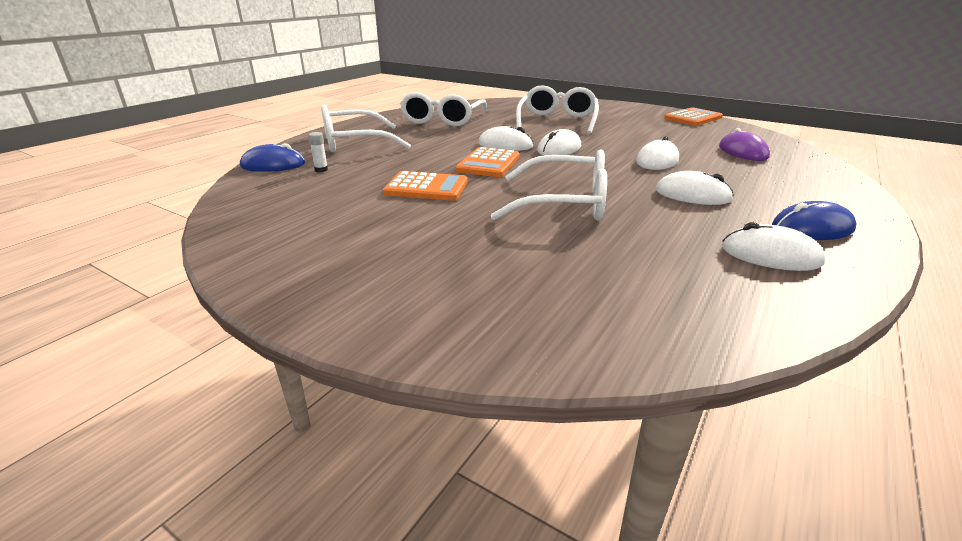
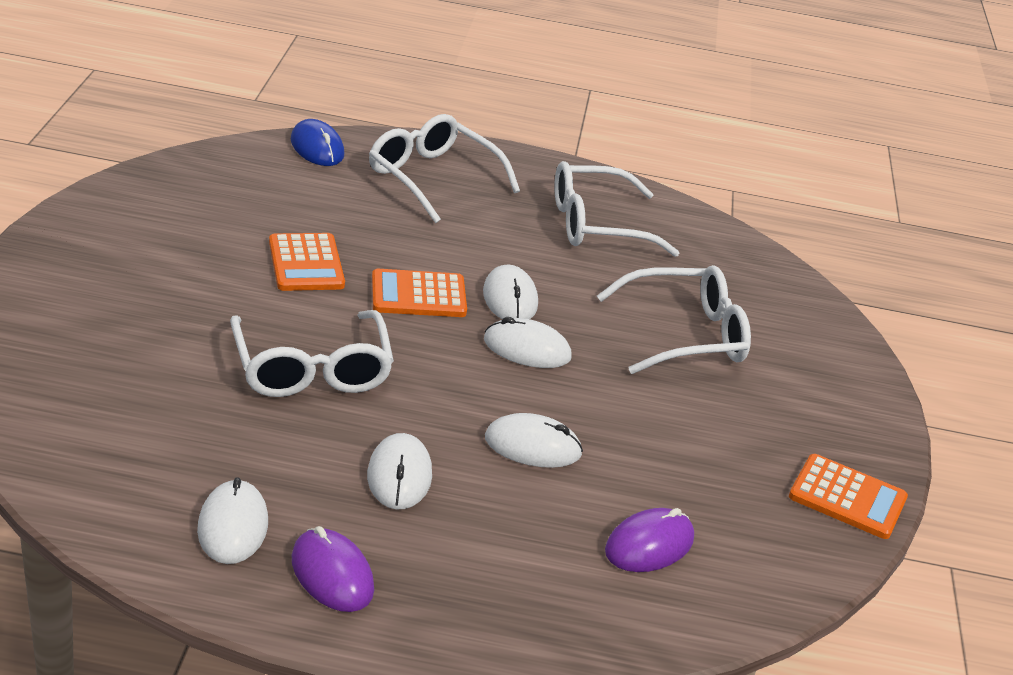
camera: 60 degrees right, 5 degrees up
(321, 170) = (320, 182): white glue stick -> none
(812, 228) = (332, 574): blue mouse -> purple mouse

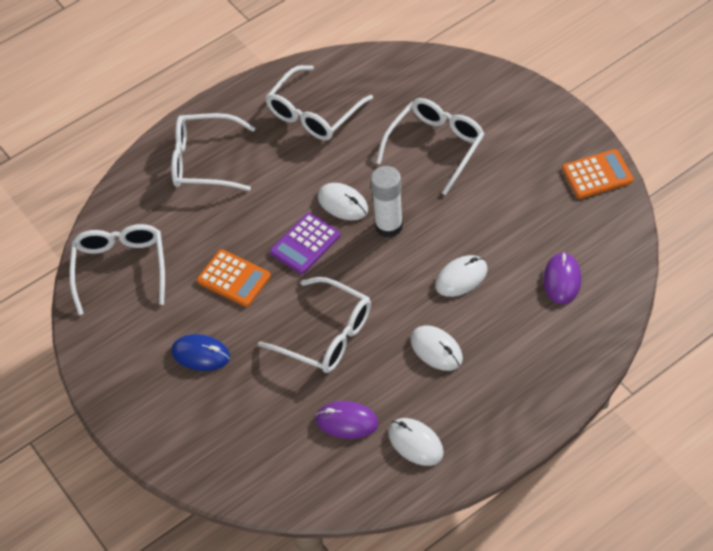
camera: 35 degrees left, 20 degrees up
(225, 182) = (120, 268): none -> white glasses
(317, 148) = (124, 198): blue mouse -> blue mouse (201, 354)
(332, 574) = (479, 422): purple mouse -> purple mouse (347, 421)
(418, 295) = (305, 244): orange calculator -> purple calculator
(527, 349) = (389, 226): white mouse -> white glue stick

